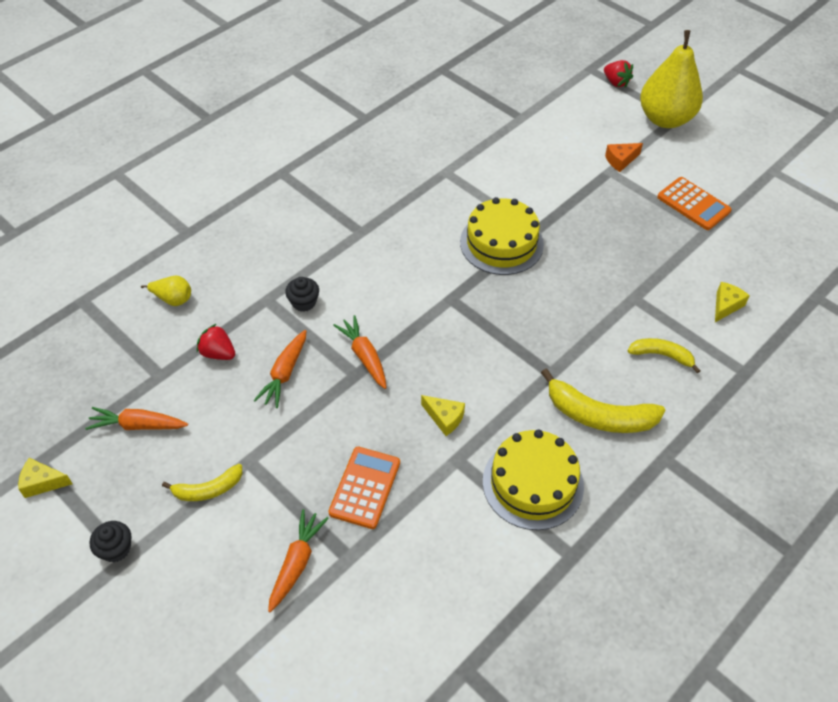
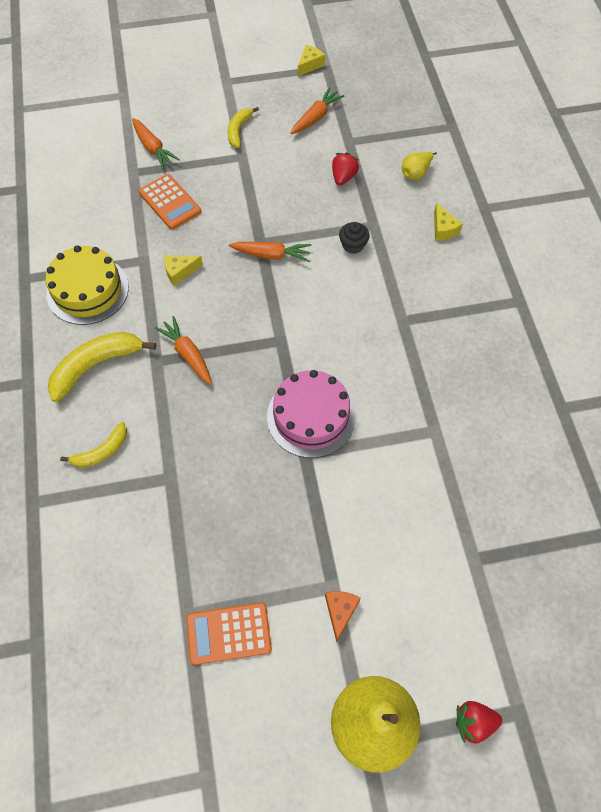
camera: 125 degrees right, 10 degrees up
(116, 549) = (236, 80): black cupcake -> none
(218, 353) = (343, 177): red strawberry -> red strawberry turned 45 degrees counterclockwise
(284, 373) = (295, 204): orange carrot -> orange carrot (187, 354)
(501, 243) = (311, 417): yellow cake -> pink cake
(726, 305) = (99, 548): yellow cheese -> yellow cheese (443, 229)

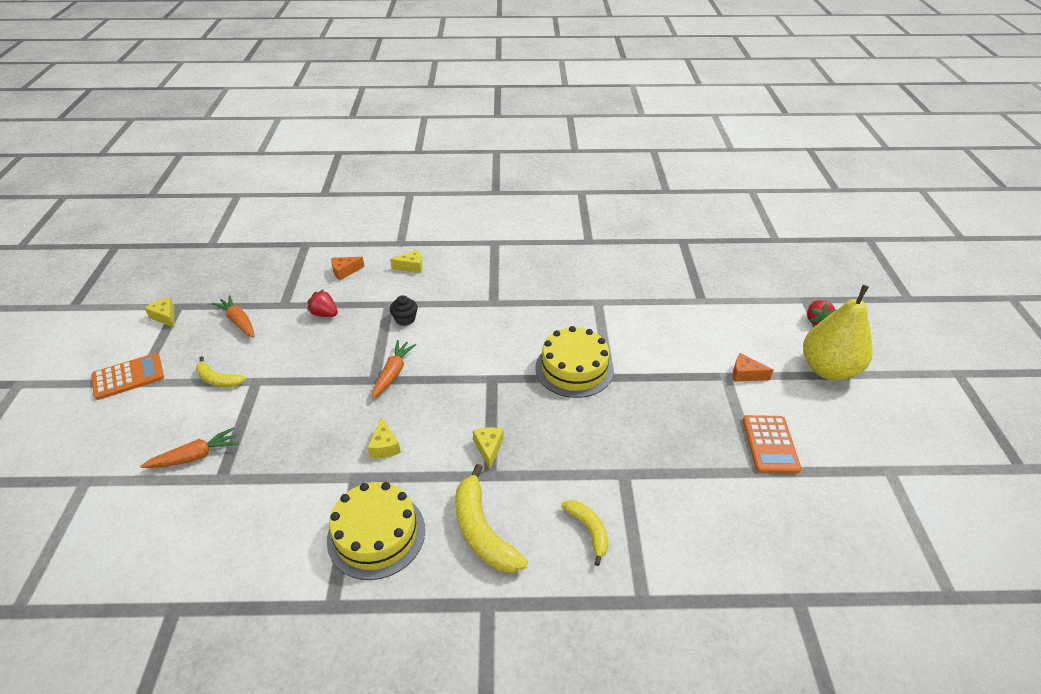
camera: 80 degrees left, 20 degrees down
(170, 202) = (285, 447): orange calculator -> orange calculator (128, 377)
(187, 354) = (488, 448): orange carrot -> yellow cheese
(311, 417) = (574, 368): pink cake -> yellow cake
(416, 173) = (345, 271): yellow pear -> orange cheese

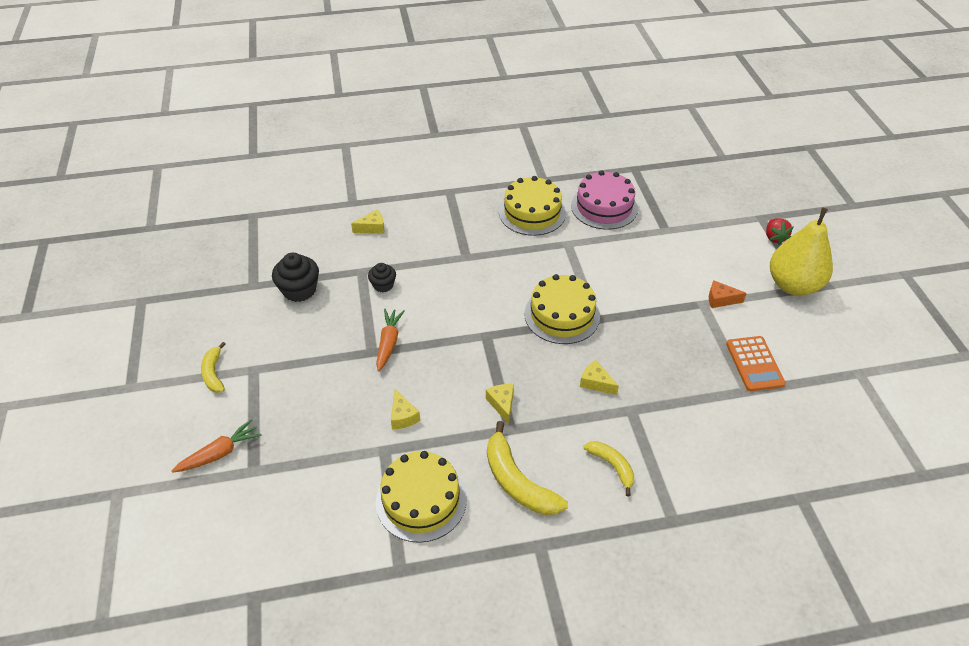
camera: 10 degrees left, 5 degrees up
(128, 377) = (118, 383): orange calculator -> none
(165, 316) = (132, 314): yellow cheese -> yellow cheese (596, 383)
(218, 380) = (214, 373): yellow banana -> yellow banana turned 60 degrees clockwise
(239, 321) = (212, 309): orange carrot -> none
(324, 314) = (299, 290): red strawberry -> black cupcake
(345, 271) = (305, 241): orange cheese -> none
(569, 270) = (532, 212): none -> yellow cake
(643, 272) = (604, 207): none -> pink cake

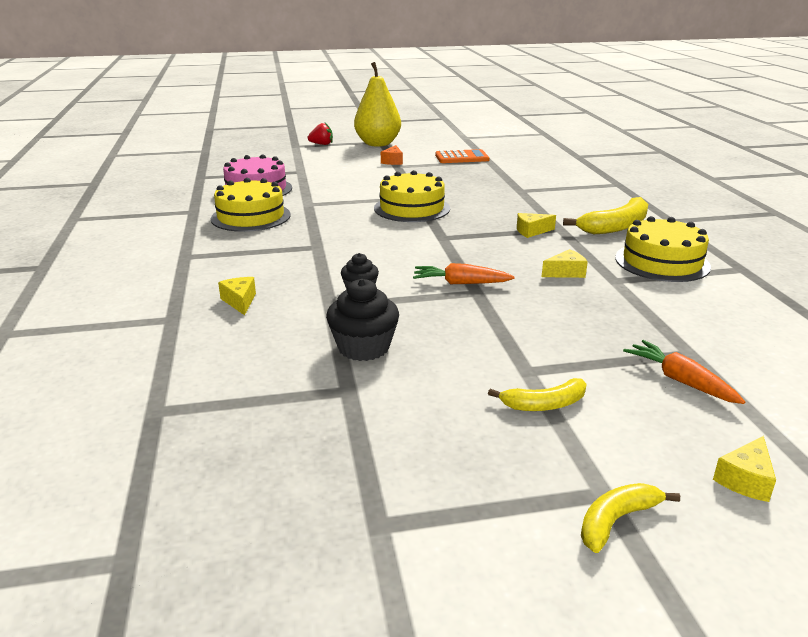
camera: 90 degrees left, 20 degrees down
(596, 383) = (494, 199): yellow cheese -> yellow cheese (745, 480)
(612, 466) = (580, 197): yellow banana -> yellow banana (616, 520)

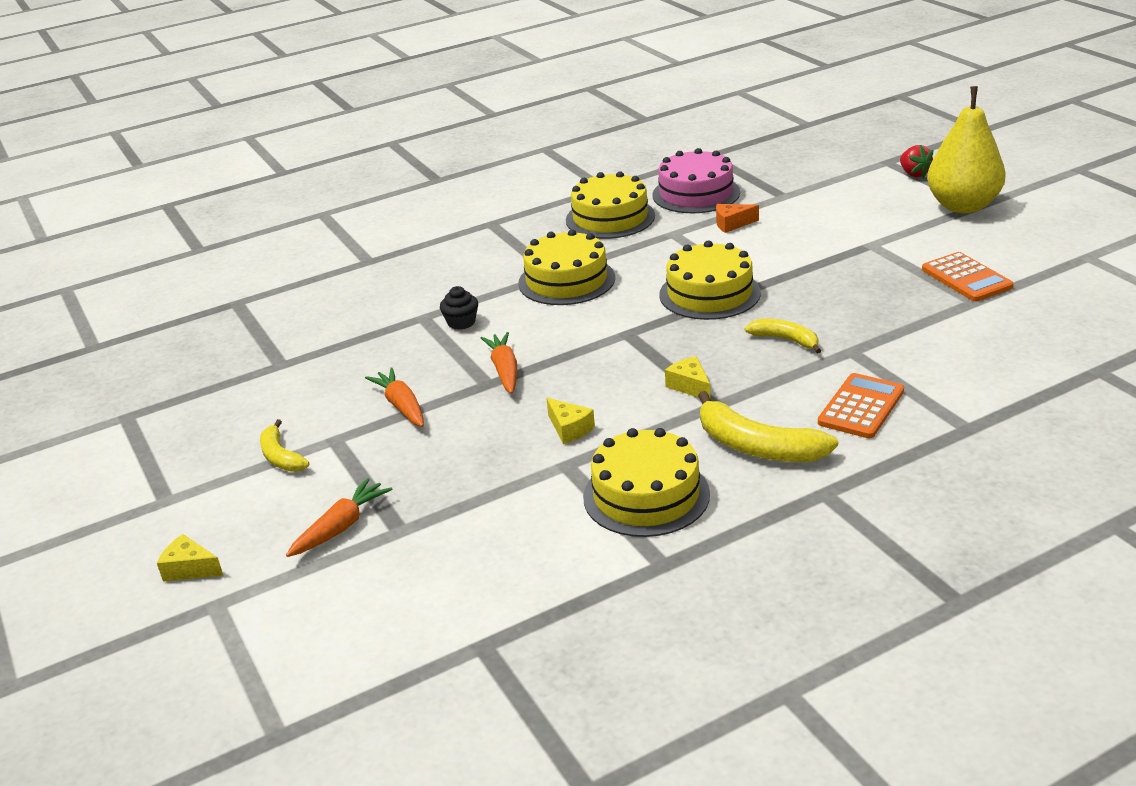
camera: 75 degrees right, 5 degrees up
(240, 301) = (411, 276): yellow cheese -> none
(336, 244) = (566, 280): none -> yellow cake
(363, 347) = (349, 353): black cupcake -> none
(393, 161) = (889, 236): orange cheese -> orange cheese (732, 224)
(487, 332) = (401, 406): none -> orange carrot
(584, 199) = (861, 407): none -> orange calculator
(616, 520) = (136, 509): yellow banana -> yellow banana (786, 340)

